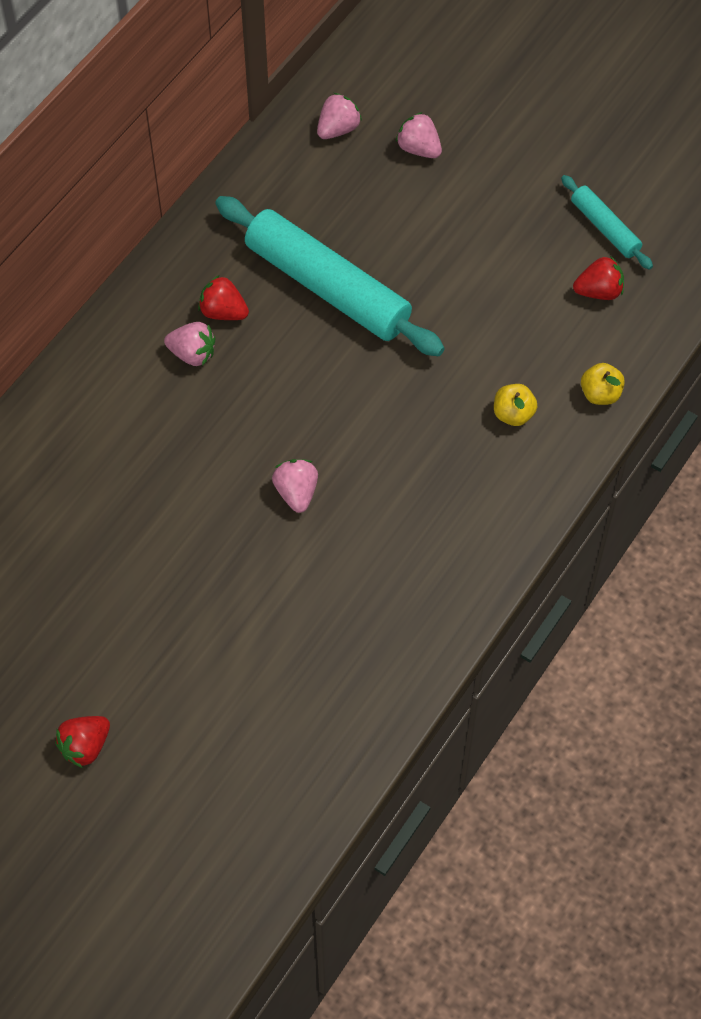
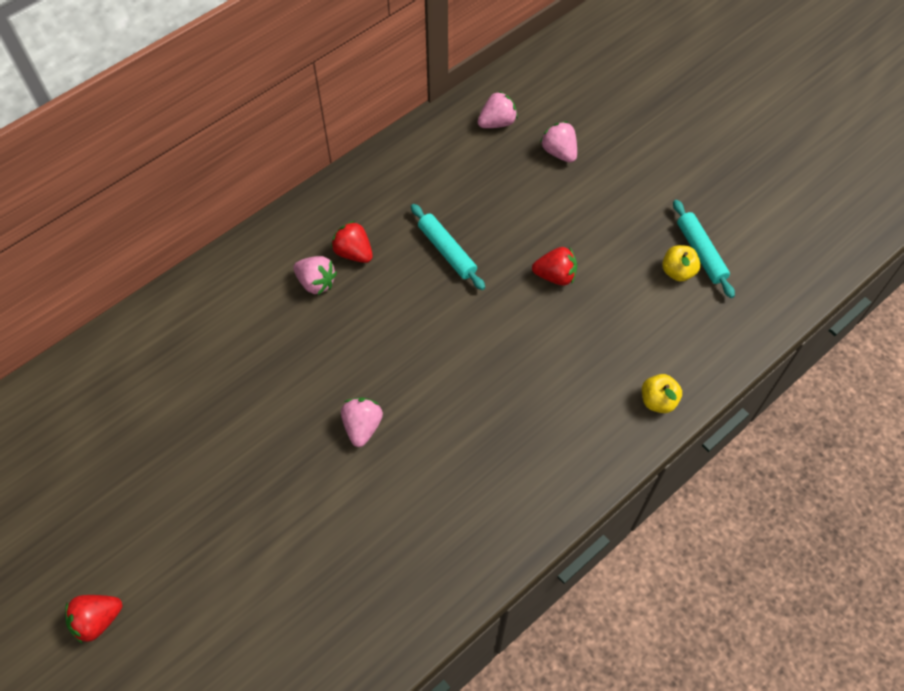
camera: 15 degrees right, 0 degrees up
(327, 287) = (447, 251): turquoise rolling pin -> turquoise rolling pin, size x0.49
(513, 414) = (574, 401): yellow apple -> yellow apple (677, 271)
(599, 291) = (680, 307): red strawberry -> red strawberry (555, 276)

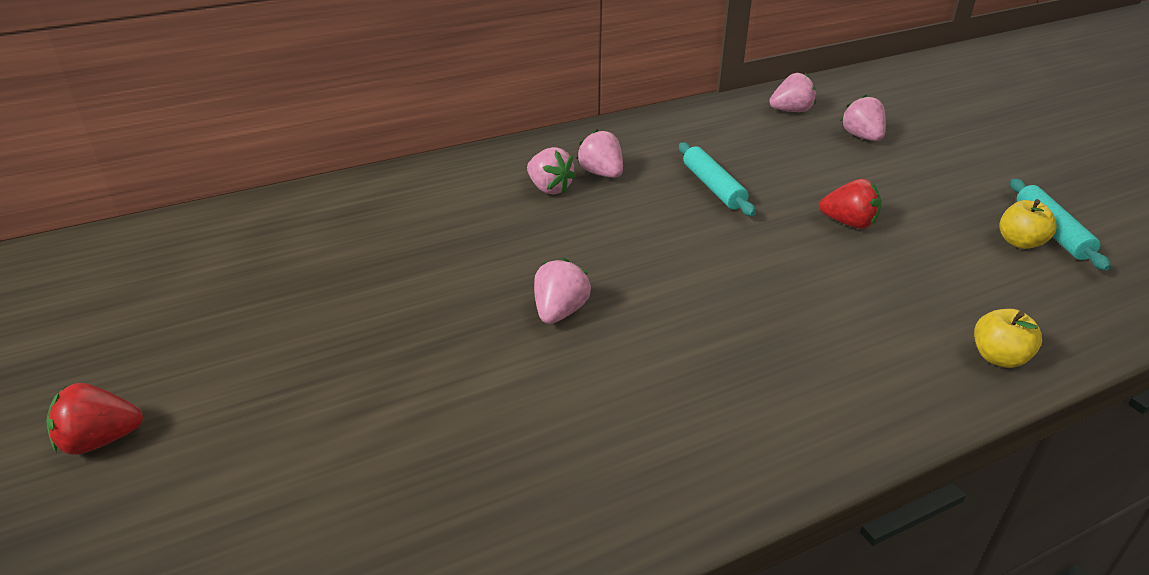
camera: 15 degrees right, 25 degrees down
(354, 253) = (601, 174): red strawberry -> pink strawberry

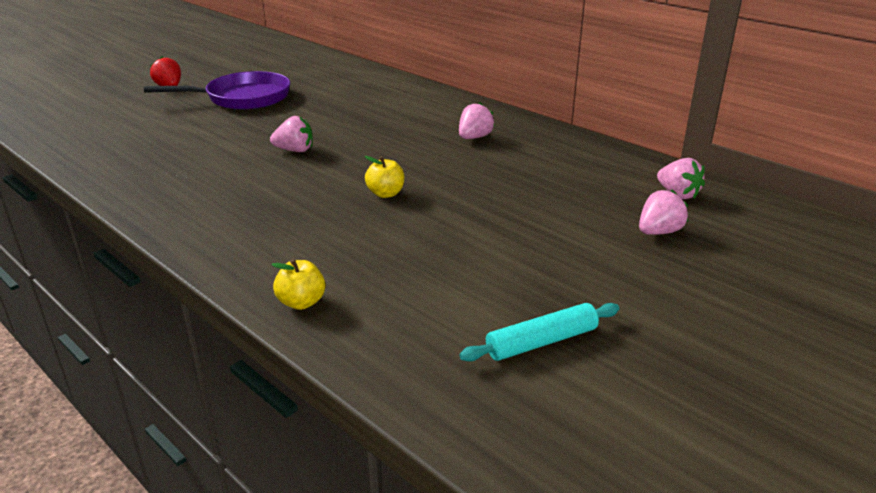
camera: 70 degrees right, 5 degrees down
(277, 342) = (243, 98): none -> purple pan
(549, 188) = (438, 126): pink strawberry -> none
(713, 187) = (489, 175): turquoise rolling pin -> none
(849, 223) = (473, 233): red strawberry -> none
(1020, 242) = (502, 320): yellow apple -> yellow apple (385, 194)

